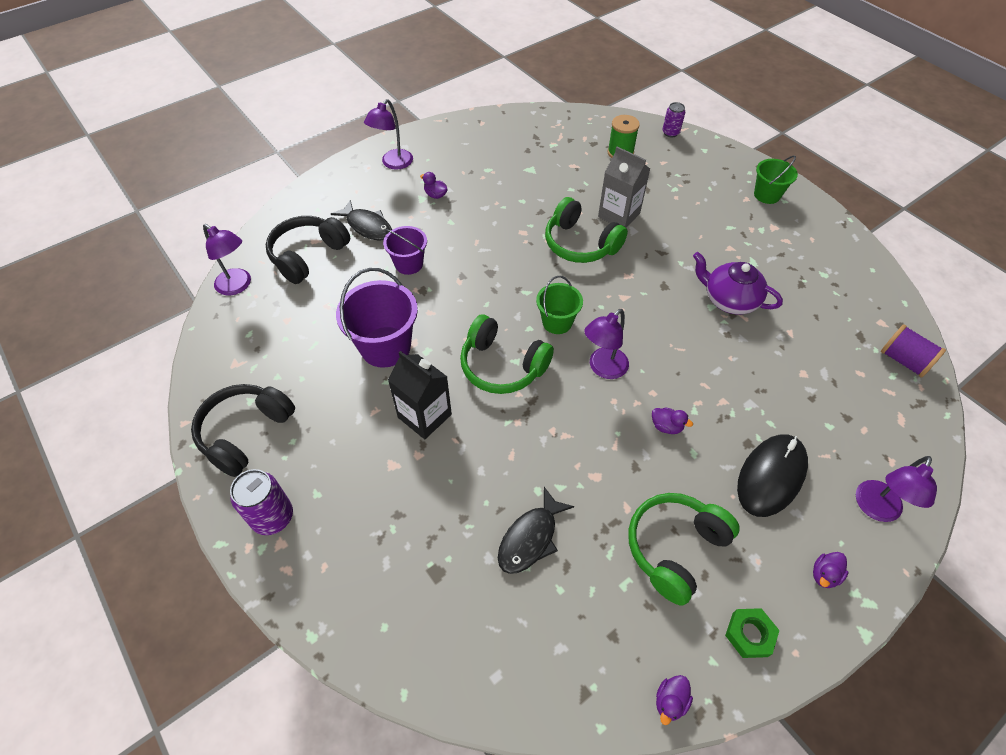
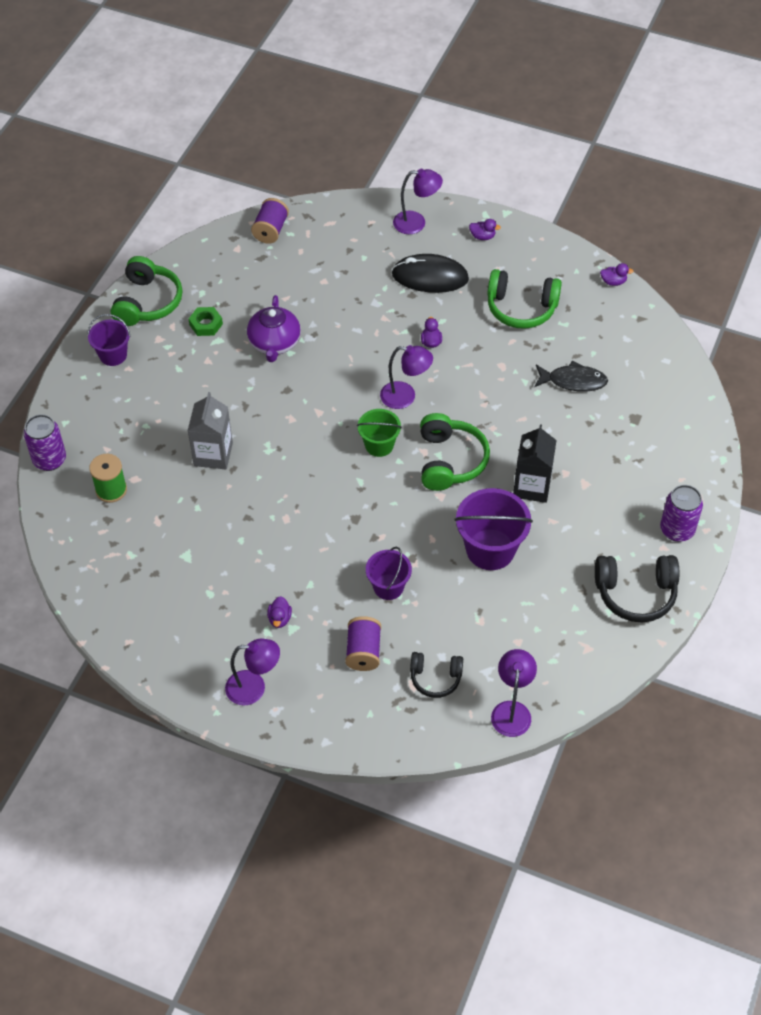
camera: 120 degrees left, 0 degrees up
(308, 255) = (435, 678): black headphones -> black headphones, size x0.62
(367, 226) = (363, 652): black fish -> purple spool
(580, 244) = (273, 468): green headphones -> green headphones (147, 302)
(670, 133) = (49, 460): purple can -> purple can, size x1.59
(749, 634) = (547, 260): green nut -> green nut (206, 324)
(767, 195) = (113, 355): green bucket -> purple bucket

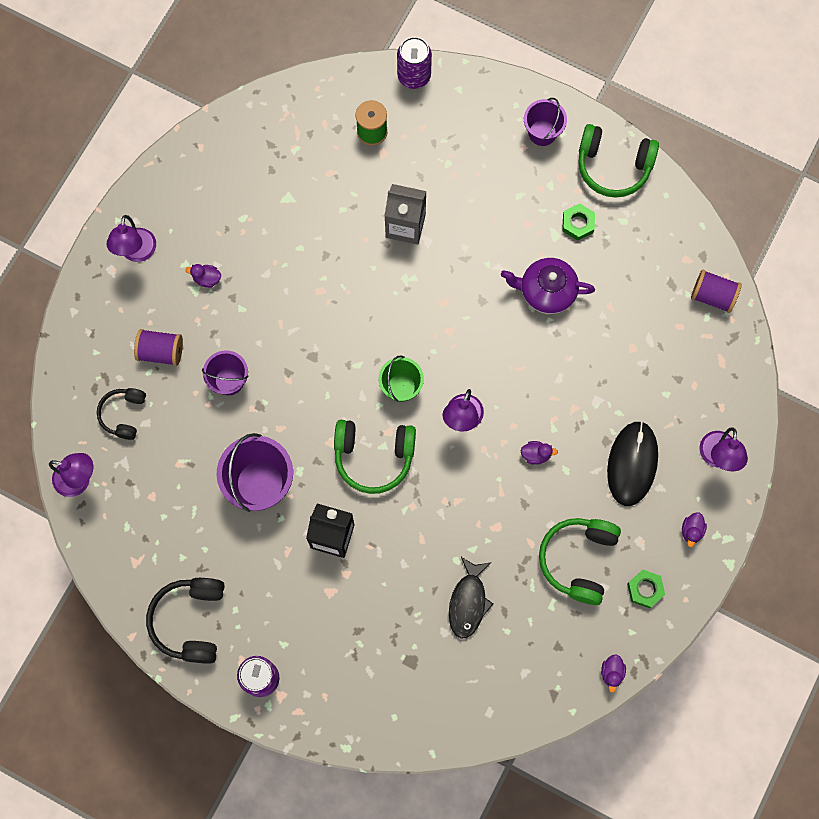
camera: 95 degrees right, 20 degrees up
(538, 264) = (645, 589): none -> green nut

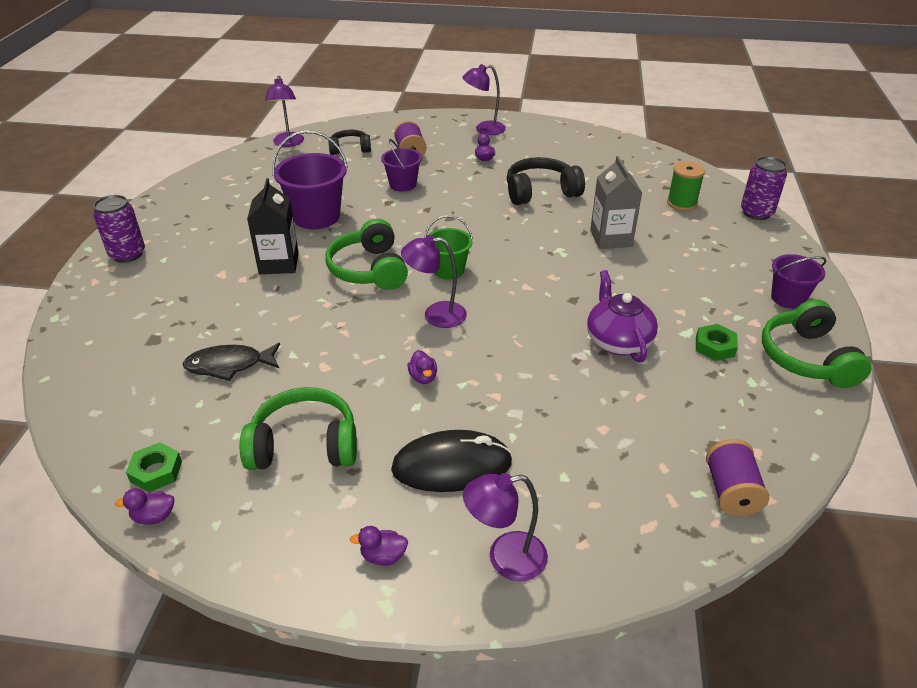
camera: 70 degrees right, 35 degrees down
(190, 621) = (179, 210): black headphones -> black headphones (540, 192)
(645, 589) = (281, 523): green nut -> green nut (156, 471)

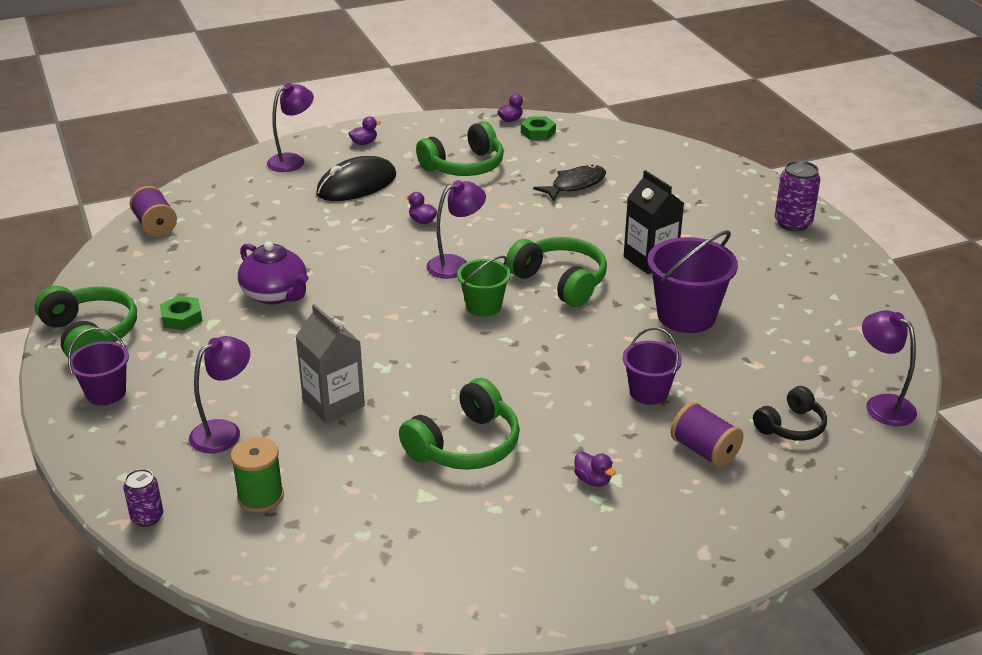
camera: 150 degrees right, 5 degrees down
(484, 129) = (656, 550): purple lamp -> purple lamp (224, 431)
(540, 192) = (465, 445): black headphones -> green headphones
(756, 213) = (147, 517): purple can -> purple can, size x0.63

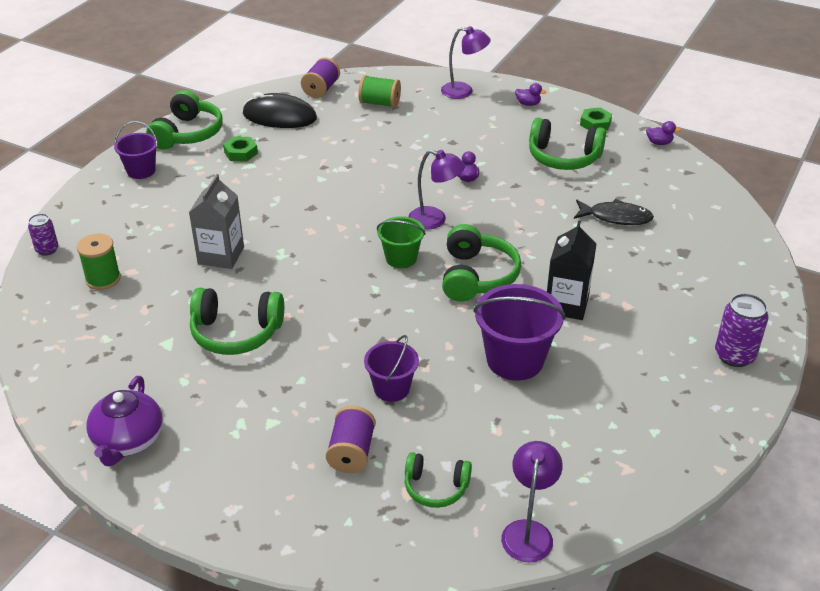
camera: 50 degrees right, 5 degrees up
(224, 431) = (150, 231): purple lamp -> none
(235, 207) = (379, 103): none -> green spool
(275, 294) = (306, 170): purple teapot -> purple teapot (128, 441)
(357, 185) = (472, 130): black mouse -> black mouse (279, 116)
(538, 132) = (662, 163): green nut -> green nut (595, 123)
(593, 480) = (258, 411): purple duck -> none
(791, 426) = (436, 487): black headphones -> green headphones

